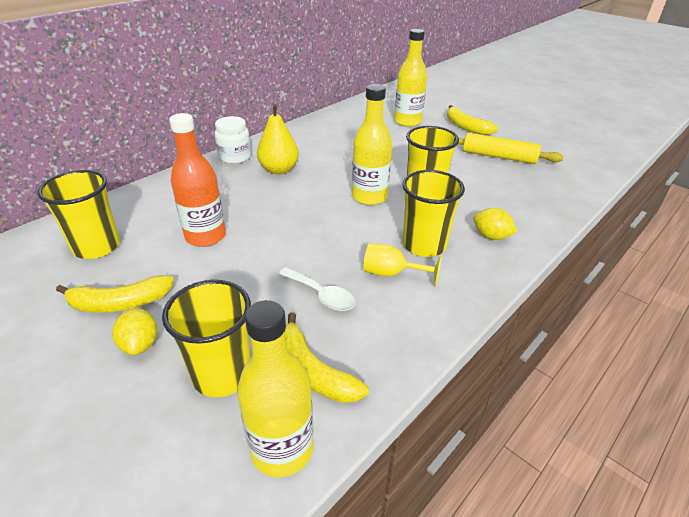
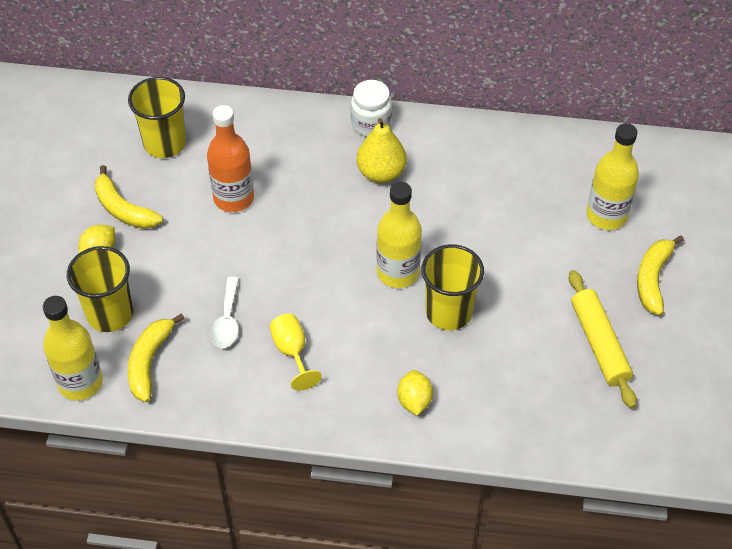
camera: 55 degrees right, 15 degrees up
(424, 245) = (353, 355): yellow cup -> none

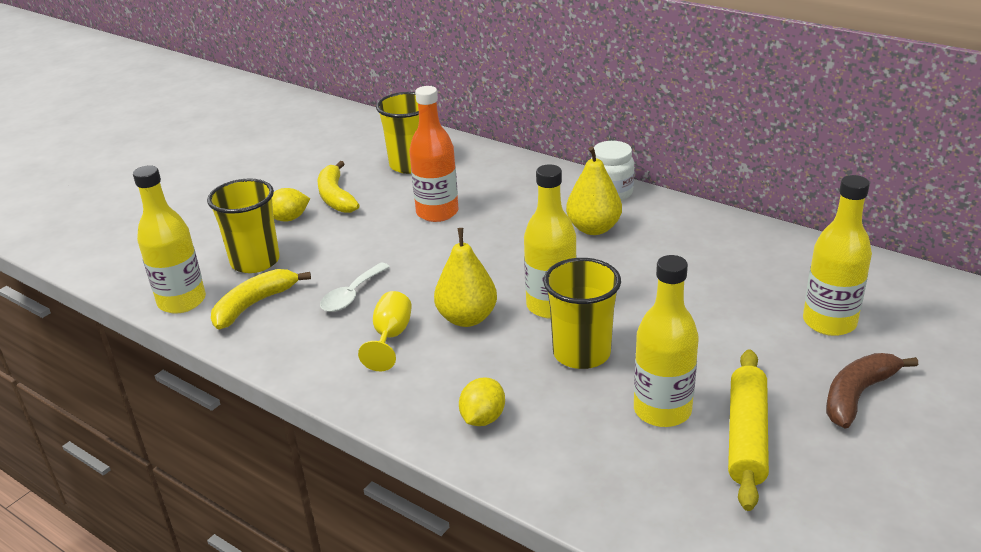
camera: 30 degrees right, 20 degrees down
(340, 310) = (467, 318): none -> yellow pear
(534, 344) = (662, 410): none -> yellow bottle
(653, 279) = (857, 395): yellow banana -> brown banana

